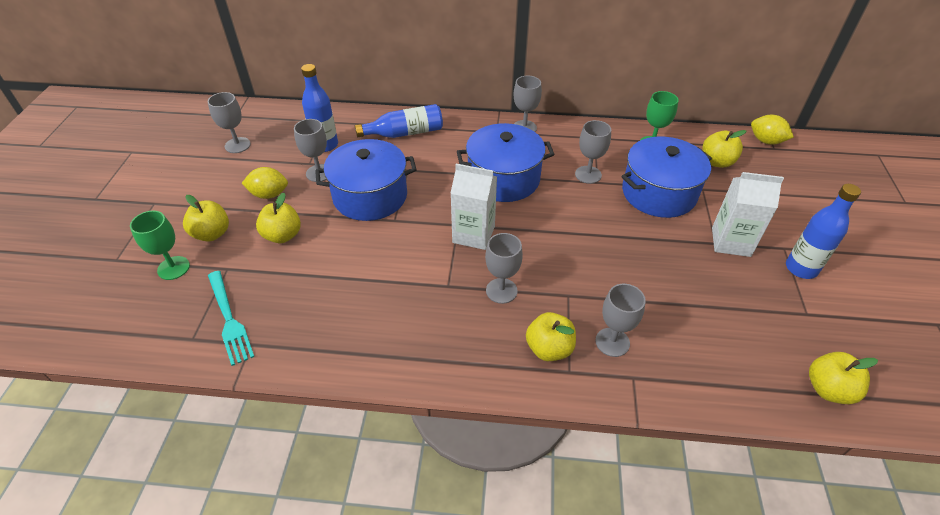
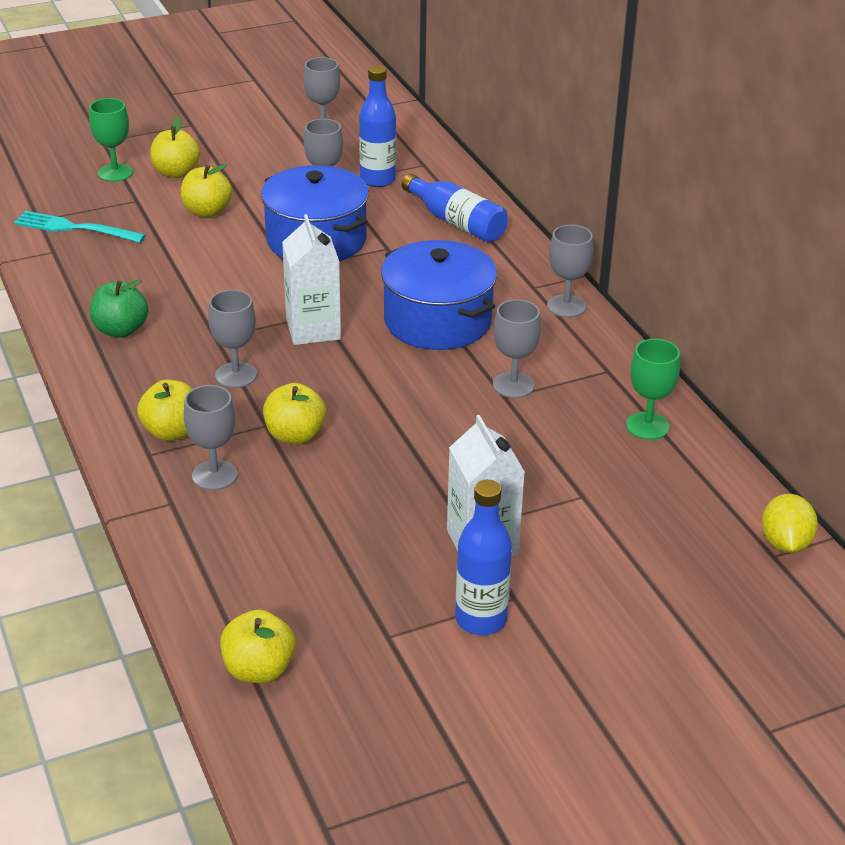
camera: 60 degrees right, 10 degrees down
(229, 319) = (74, 228): turquoise fork -> turquoise fork turned 75 degrees clockwise
(269, 194) = (261, 179): yellow lemon -> none
(399, 336) = (121, 330): none -> green apple
(658, 193) = (532, 456): blue pot -> none
(717, 162) = (667, 499): yellow apple -> yellow apple (295, 435)

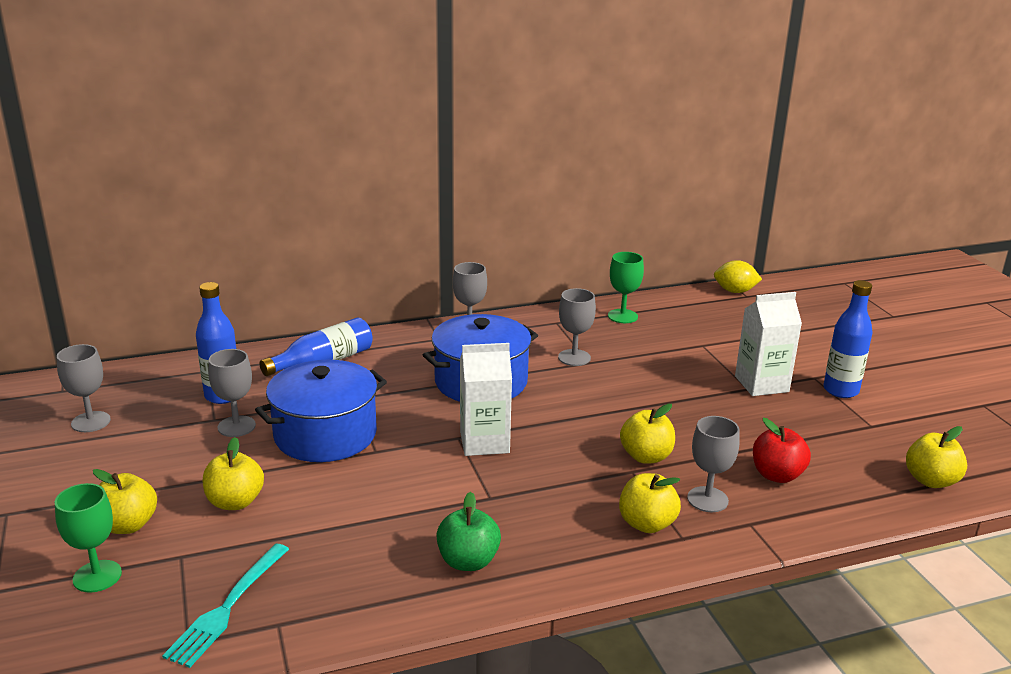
camera: 85 degrees left, 10 degrees down
(236, 375) = (556, 486): grey goblet -> none
(263, 532) = (777, 475): none -> red apple

